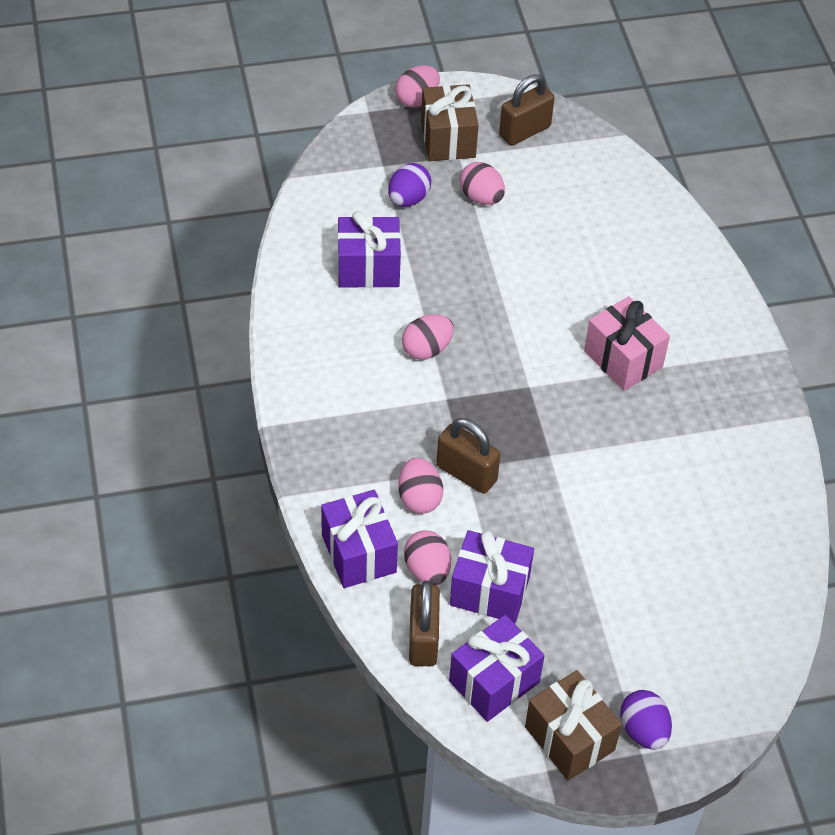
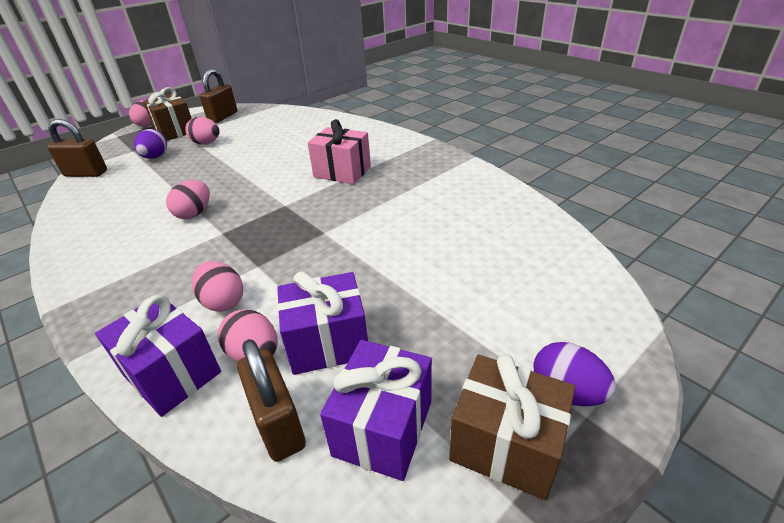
camera: 25 degrees left, 15 degrees down
(368, 268) = (133, 192): purple gift -> none
(466, 473) = (260, 268): brown padlock -> brown padlock (86, 173)

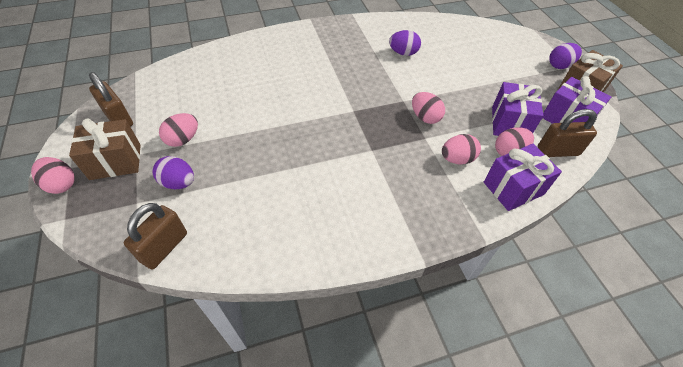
camera: 70 degrees left, 15 degrees up
(194, 214) = (330, 162): pink egg -> pink egg (425, 117)
(342, 172) = (325, 72): pink gift -> none
(426, 208) = (403, 53): none -> purple egg

